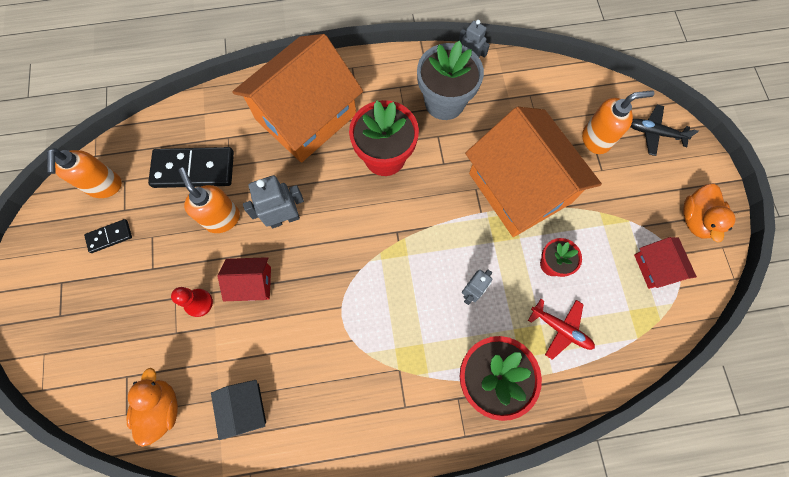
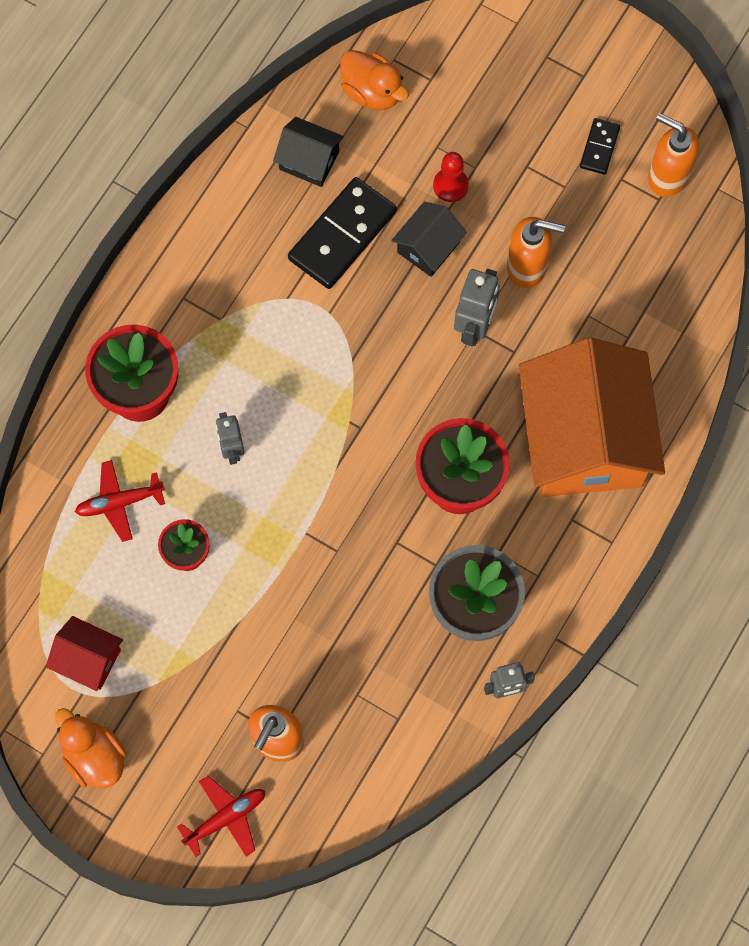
camera: 130 degrees right, 0 degrees up
(193, 169) = (614, 276): black domino -> black domino (342, 235)
(252, 283) = (428, 247): red house -> black house
(520, 188) = (296, 599): orange house -> none
(654, 133) = (226, 817): black plane -> red plane

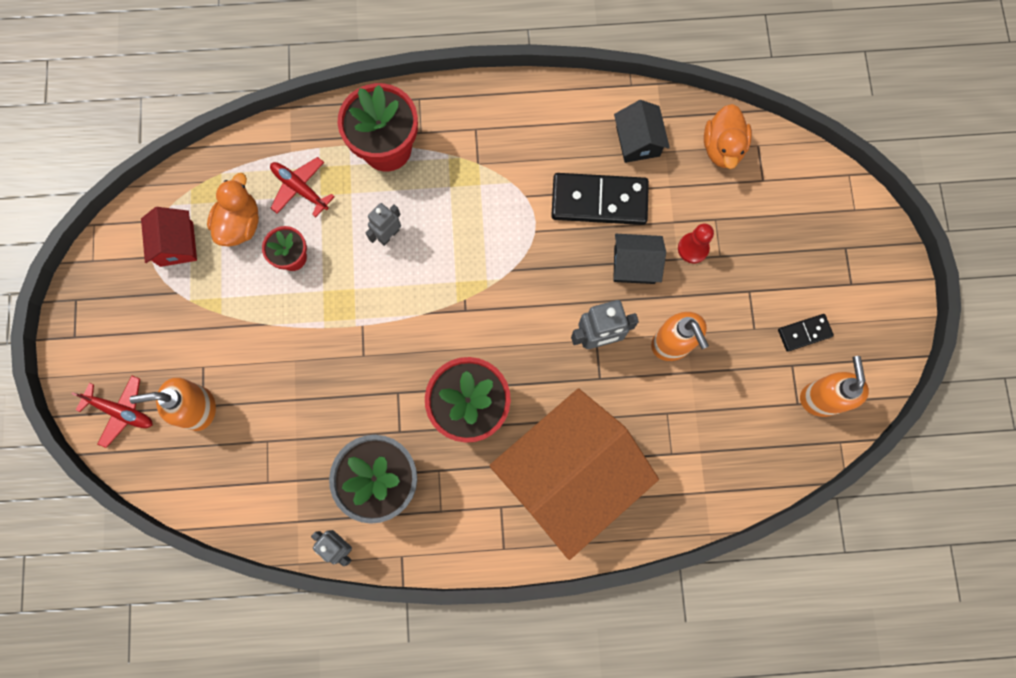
camera: 55 degrees right, 5 degrees up
(94, 757) = (111, 295): orange duck -> orange duck (240, 224)

